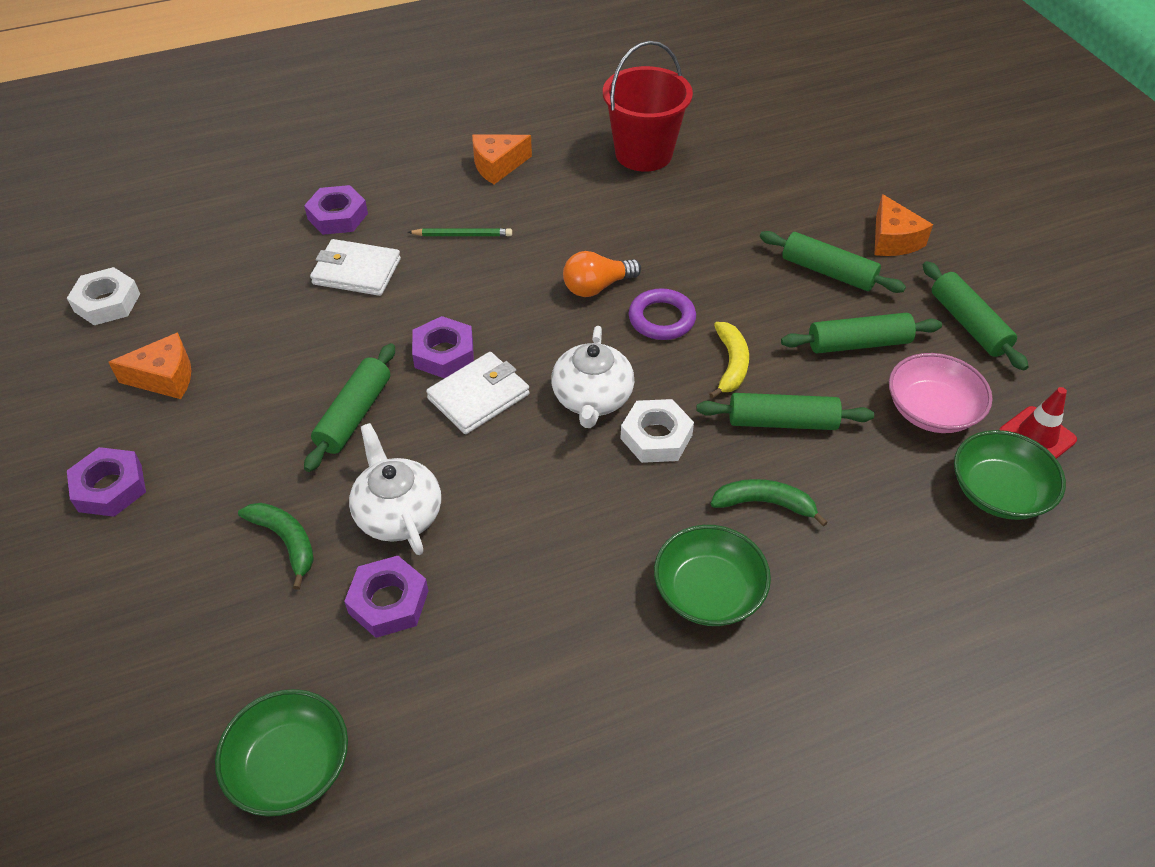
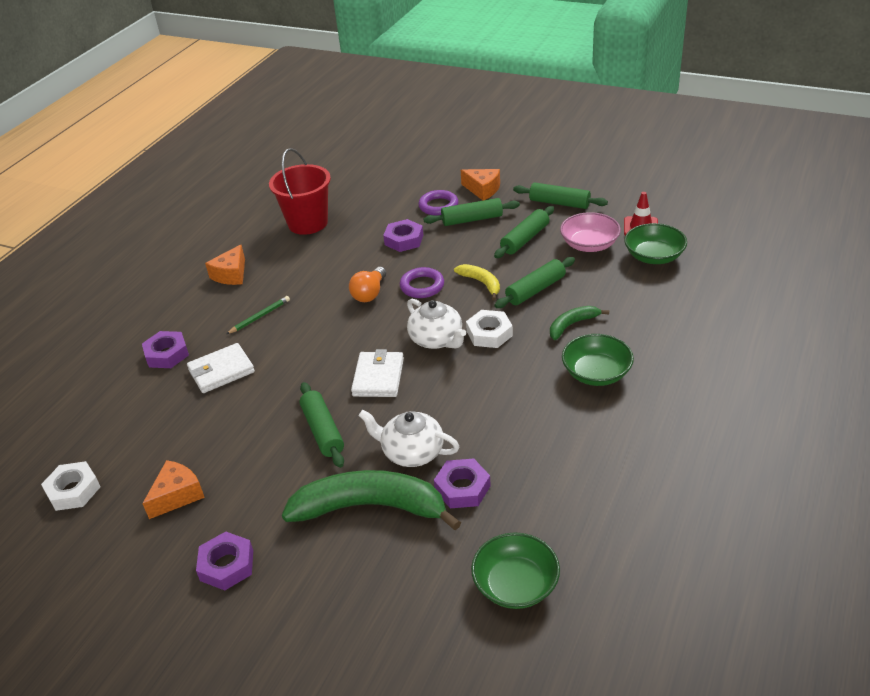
camera: 40 degrees left, 10 degrees down
(286, 541) = (371, 507): green banana -> green banana, size x2.06
(444, 353) = (331, 372): purple nut -> purple nut (404, 240)
(811, 227) = (438, 206): none -> purple ring

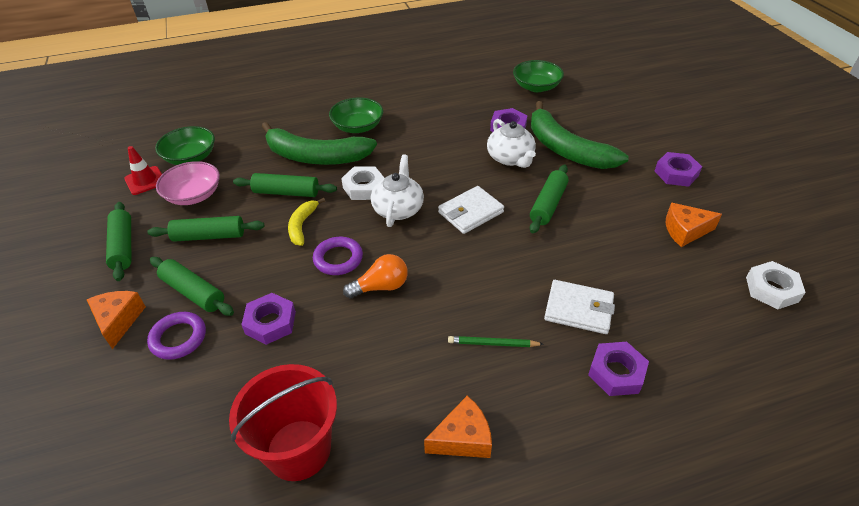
camera: 135 degrees left, 5 degrees up
(572, 325) = (315, 156): green banana -> green banana, size x2.06

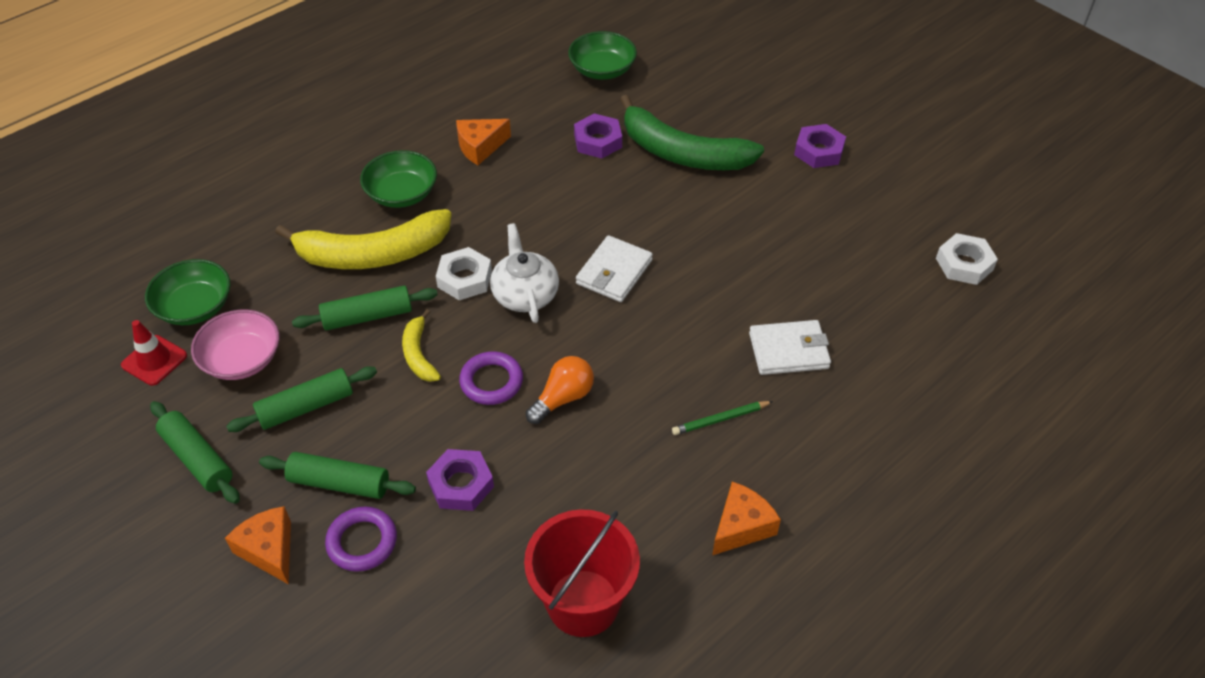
camera: 25 degrees left, 5 degrees up
(315, 156) = (372, 254): green banana -> yellow banana
(510, 158) = (623, 184): white teapot -> none
(548, 204) = (697, 234): green rolling pin -> none
(616, 372) = (855, 405): purple nut -> none
(685, 231) = (856, 222): orange cheese -> orange cheese (480, 147)

